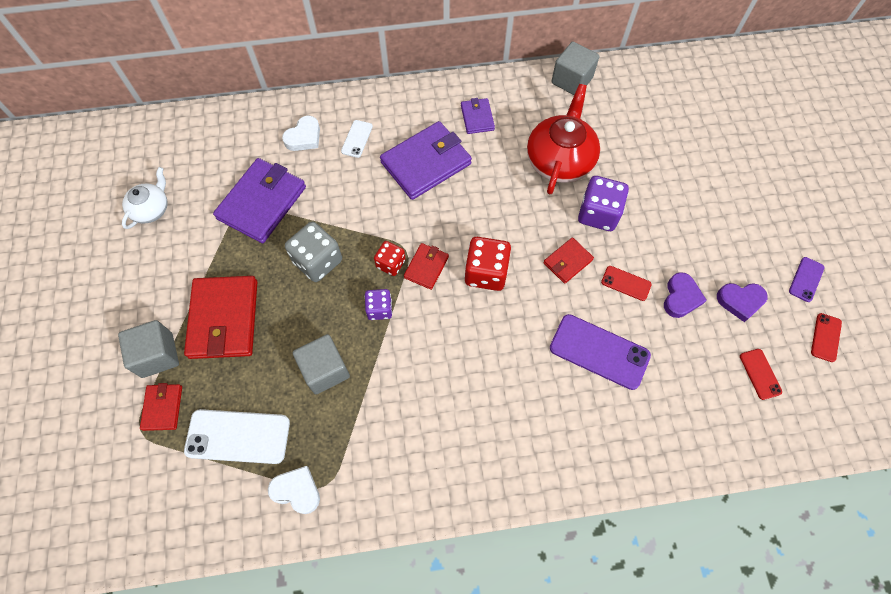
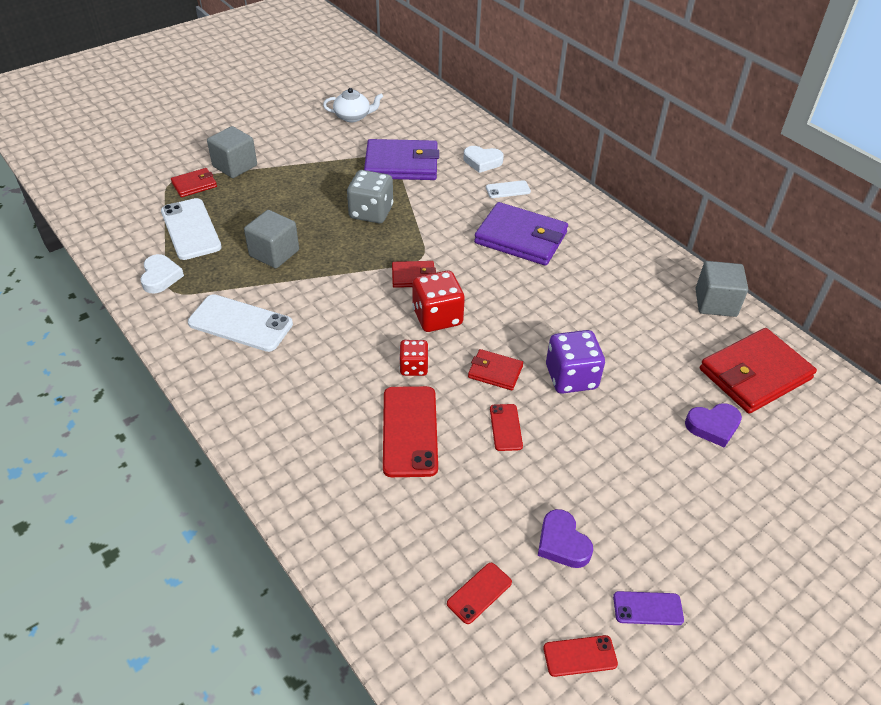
camera: 60 degrees right, 20 degrees down
(224, 319) = (285, 185): red wallet -> red wallet (755, 374)
(379, 309) = (351, 263): purple dice -> none
(390, 264) = (400, 254): red dice -> red dice (414, 367)
(407, 437) = (240, 323): none -> white phone
(477, 118) = (601, 252): purple wallet -> none
(560, 160) = (609, 326): red teapot -> none
(599, 351) = (410, 431): purple phone -> red phone
(681, 297) = (524, 482): purple heart -> purple heart (713, 426)

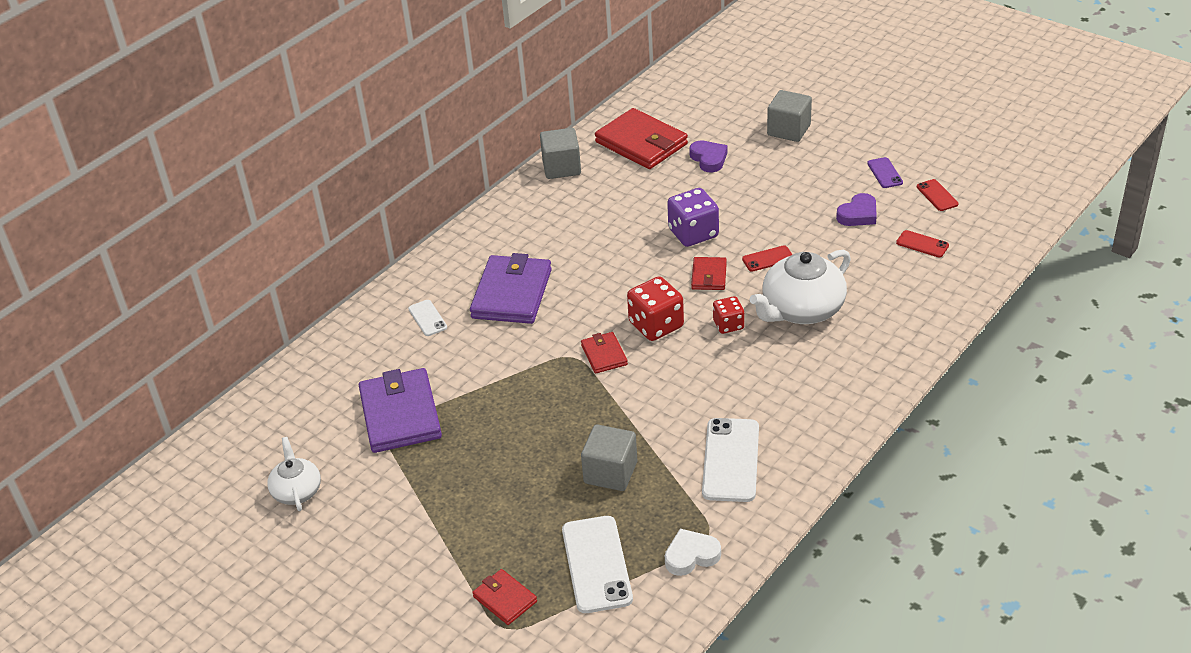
camera: 100 degrees left, 5 degrees down
(190, 229) = (596, 564): white phone -> white phone turned 60 degrees counterclockwise
(235, 166) = (450, 573): grey cube -> grey cube (788, 130)
(371, 212) = (507, 415): grey dice -> none
(410, 431) = (801, 310): red phone -> white teapot
(482, 162) = (376, 348): white heart -> none

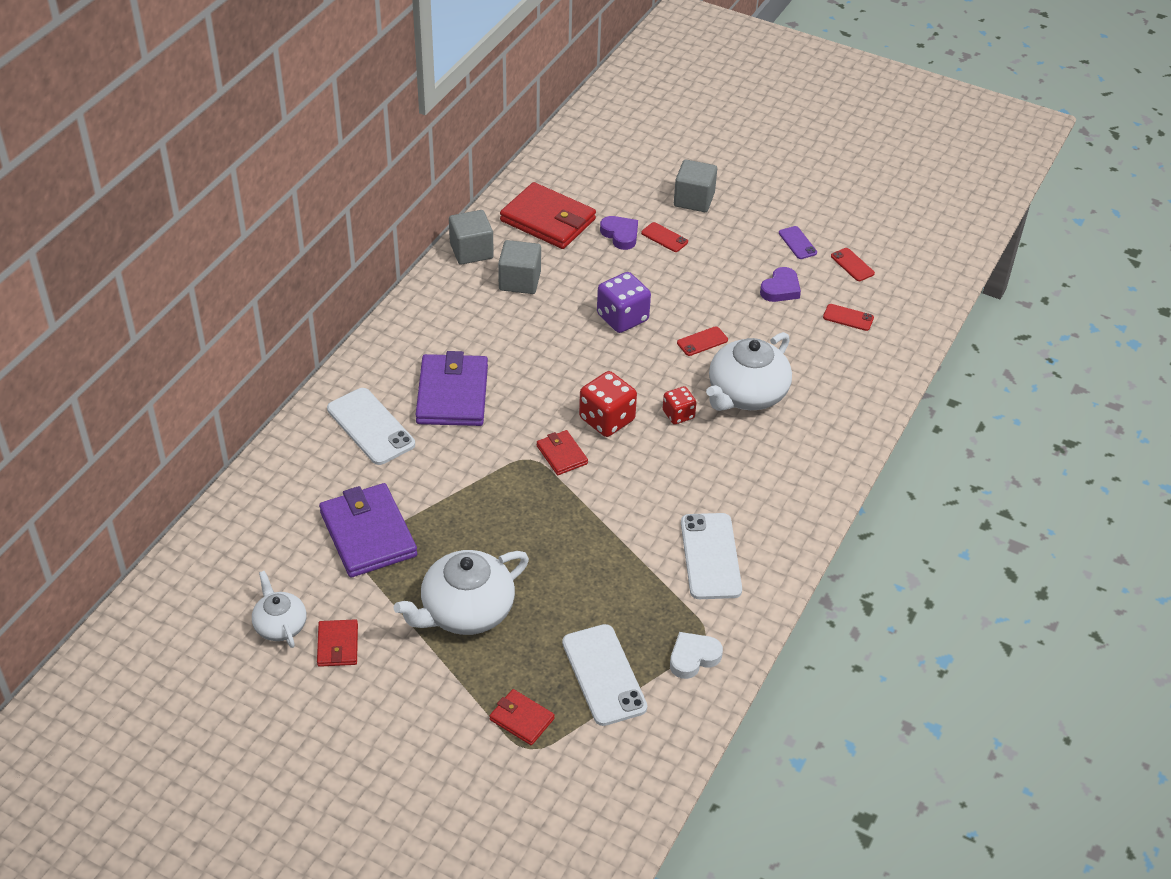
camera: 15 degrees left, 5 degrees up
(427, 318) = (370, 427): white phone -> white phone, size x1.92
(475, 492) = (466, 611): none -> white teapot
(610, 472) = (596, 579): grey cube -> grey cube (519, 281)
(709, 276) = (648, 363): red wallet -> red wallet (338, 645)
(751, 163) = (664, 237): none -> red phone

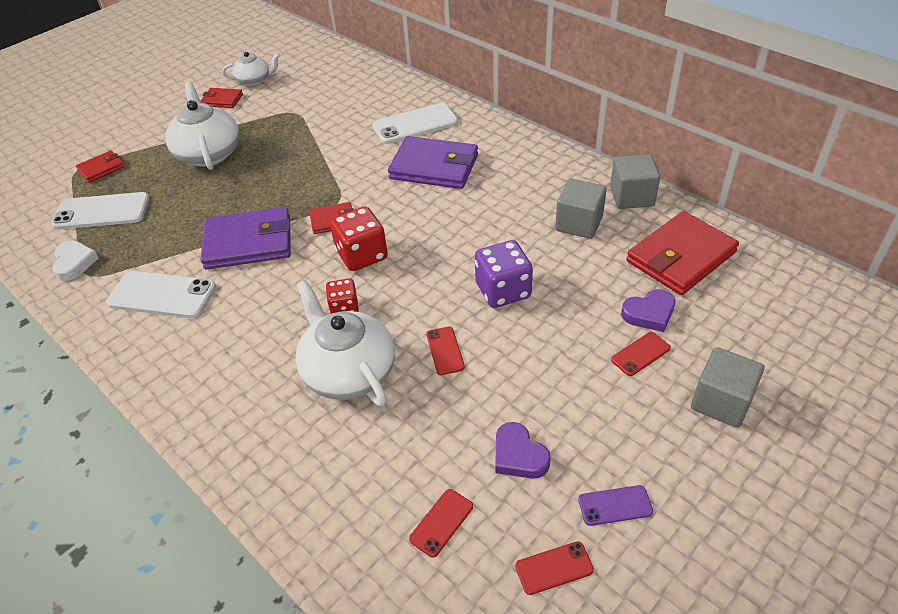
camera: 110 degrees right, 0 degrees up
(368, 534) = (307, 117): purple wallet -> purple wallet (248, 242)

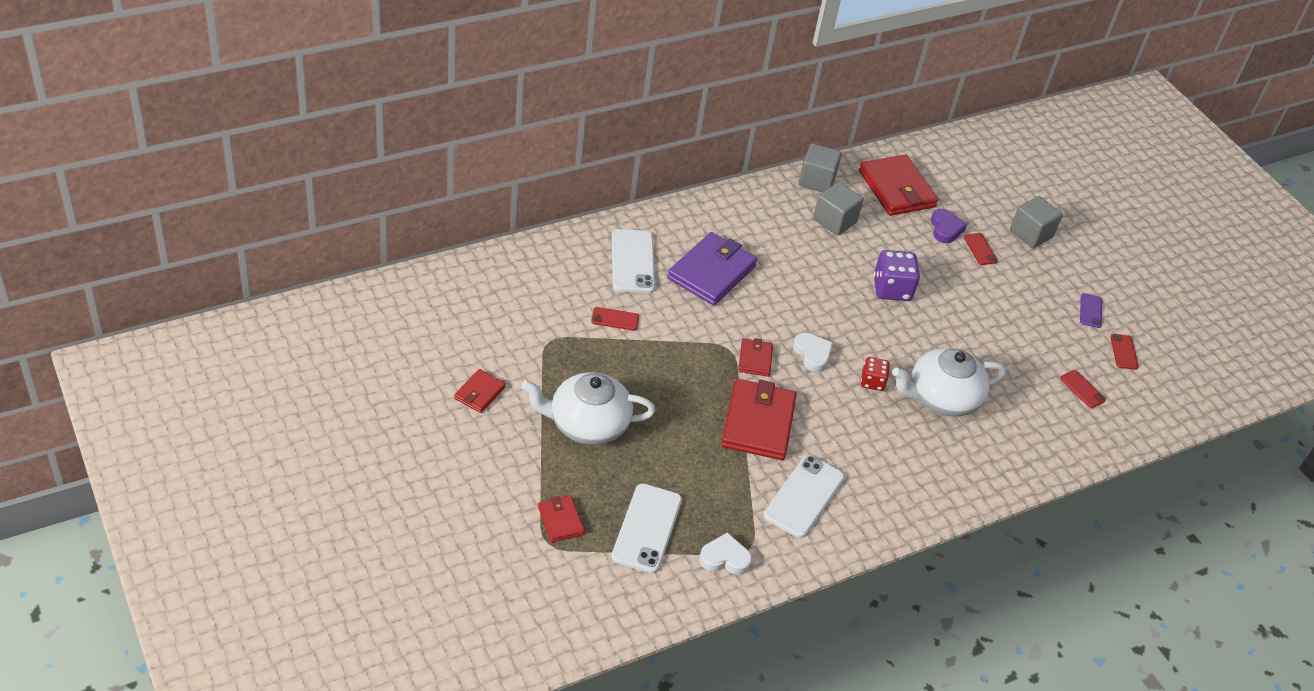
camera: 80 degrees left, 0 degrees up
(248, 242) = (758, 423): purple wallet -> red wallet
(254, 80) = (453, 357): white teapot -> none
(362, 255) = (812, 354): red dice -> white heart
(445, 351) = (941, 340): red phone -> red phone (615, 319)
(518, 455) = (1043, 337): purple heart -> none

